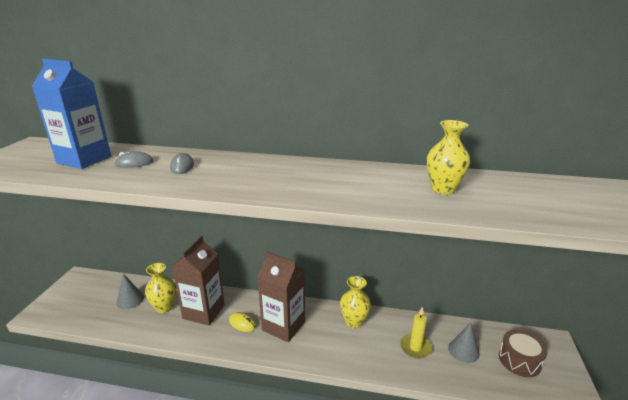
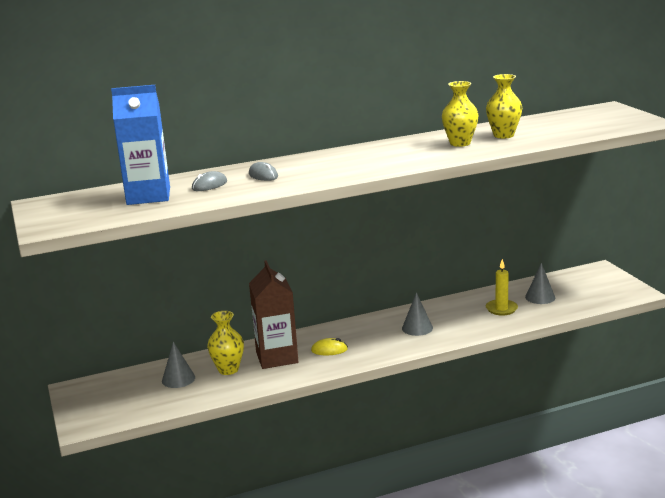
camera: 30 degrees left, 5 degrees down
(283, 326) = (371, 337): brown carton -> none
(326, 334) = (417, 328): none -> grey cone
(354, 322) = (432, 313): yellow vase -> yellow vase (460, 143)
(519, 360) = (585, 288): brown drum -> none

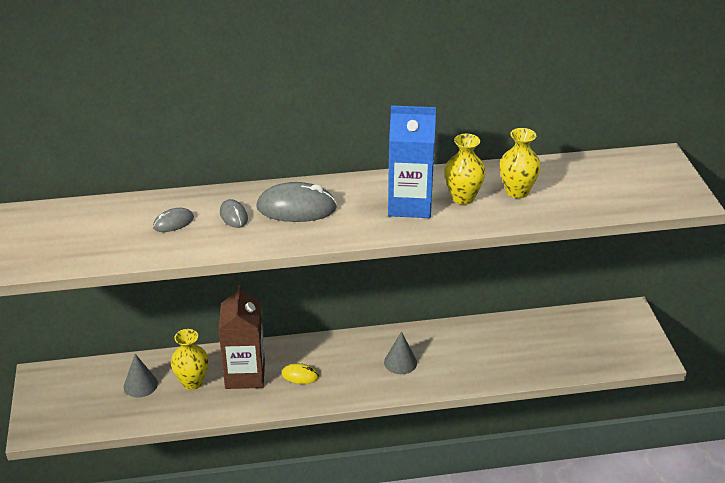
camera: 10 degrees right, 15 degrees up
(148, 196) = (107, 230): blue carton -> blue carton (410, 205)
(317, 165) = (296, 208): none -> grey mouse
(501, 309) = (499, 352): yellow candle -> none
(540, 297) = (547, 342): grey cone -> none

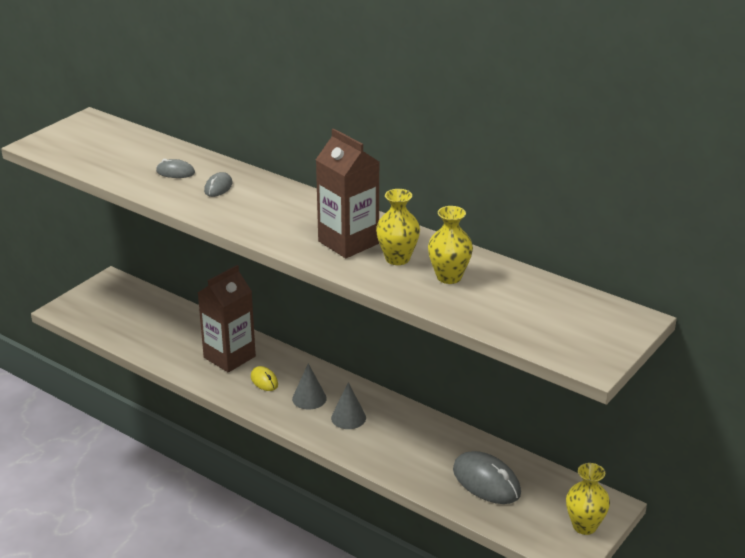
camera: 45 degrees right, 5 degrees down
(140, 385) = (158, 322): grey cone -> grey cone (309, 398)
(192, 382) = (190, 340): yellow vase -> yellow vase (584, 526)
(296, 208) = (267, 203): grey mouse -> grey mouse (486, 482)
(410, 205) = (348, 242): blue carton -> brown carton

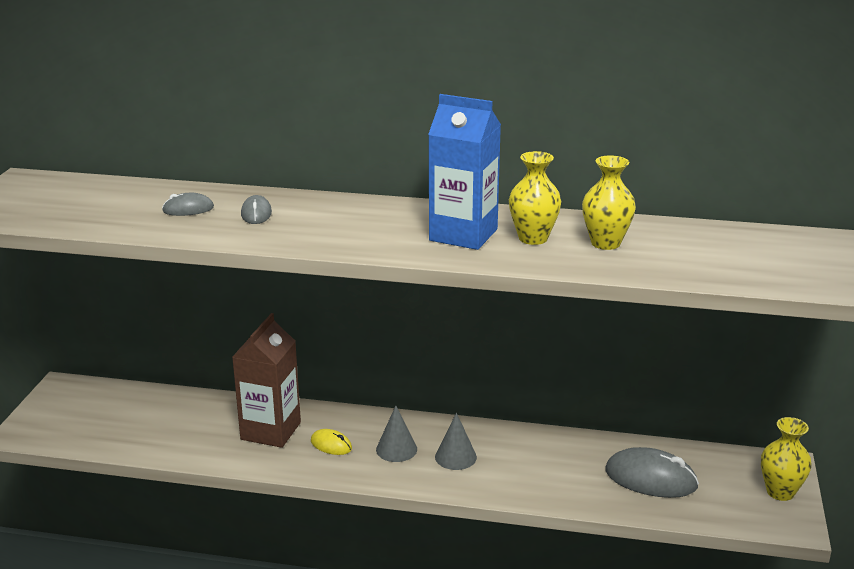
camera: 25 degrees left, 5 degrees down
(348, 242) = (463, 235): brown carton -> blue carton

